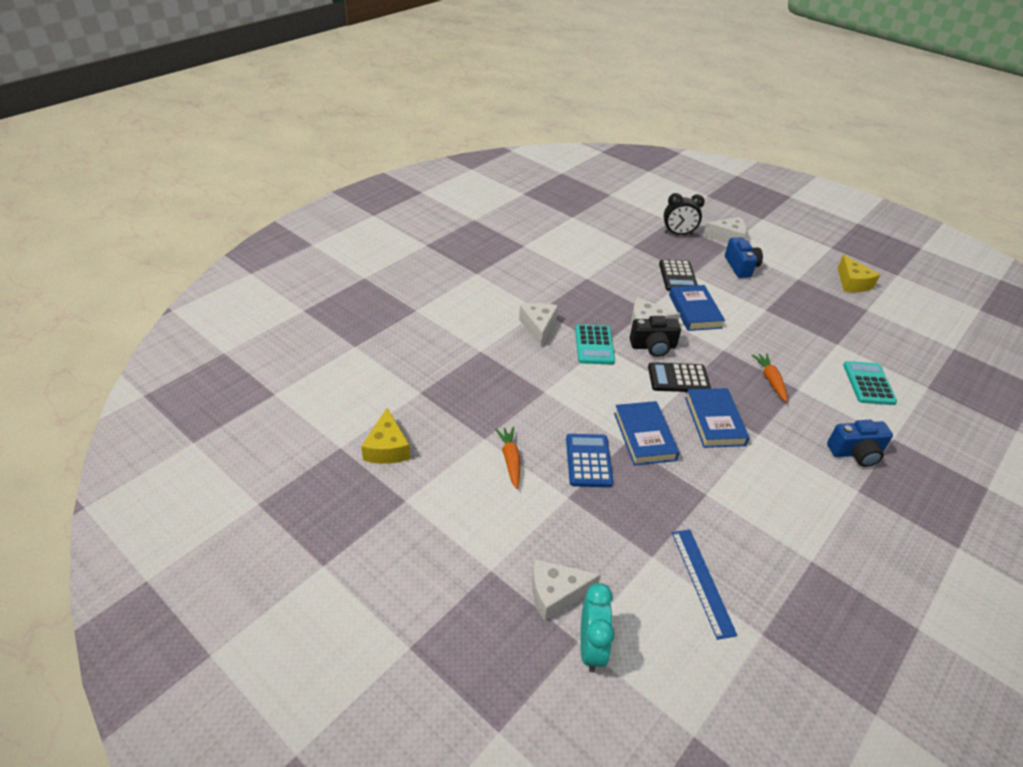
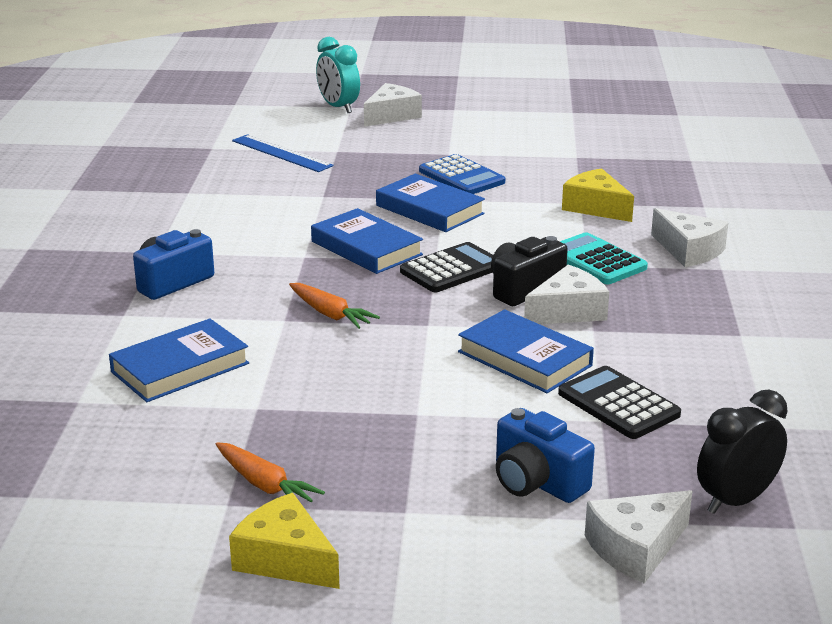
camera: 145 degrees right, 15 degrees down
(387, 448) = (642, 126): yellow cheese -> yellow cheese (595, 207)
(510, 460) = (531, 154): orange carrot -> orange carrot (265, 485)
(868, 383) = (180, 368): turquoise calculator -> blue book

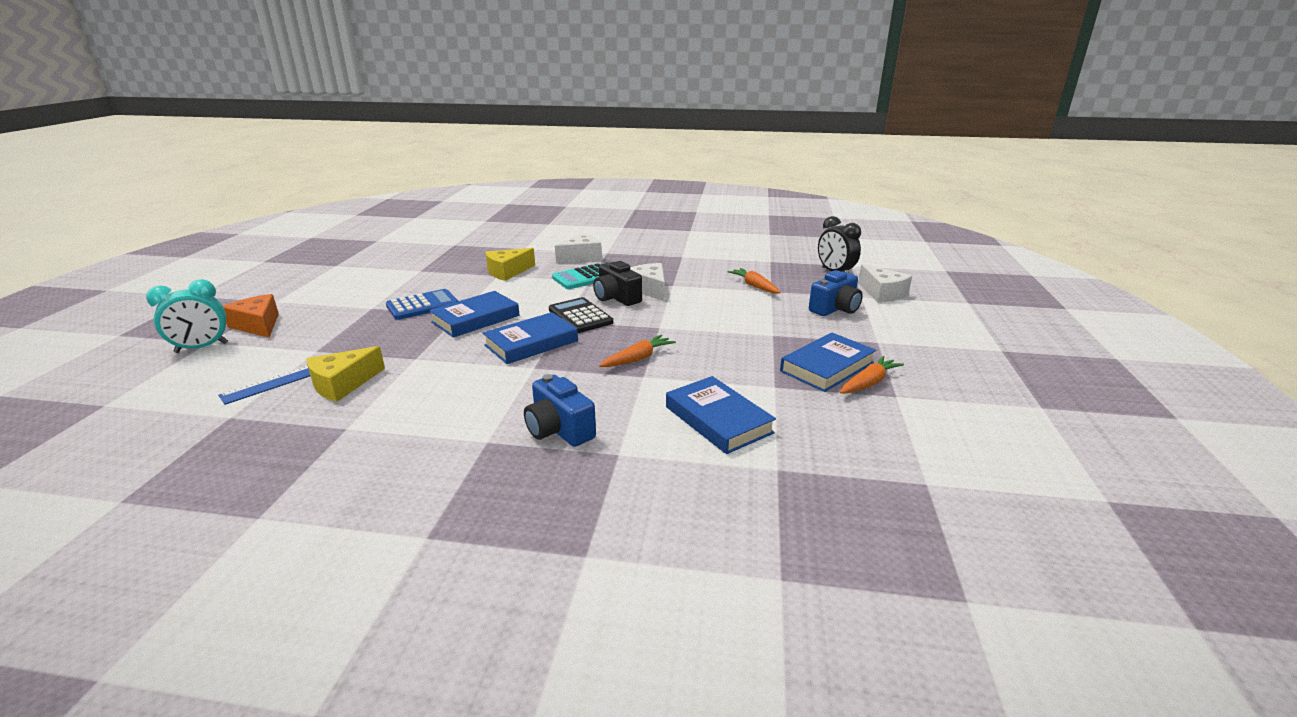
camera: 85 degrees left, 0 degrees up
(285, 559) = (942, 376): yellow cheese -> yellow cheese (343, 384)
(391, 116) = (258, 325): white cheese -> orange cheese
(524, 359) = (706, 303): blue book -> blue book (827, 367)
(618, 404) = (754, 286): black calculator -> orange carrot

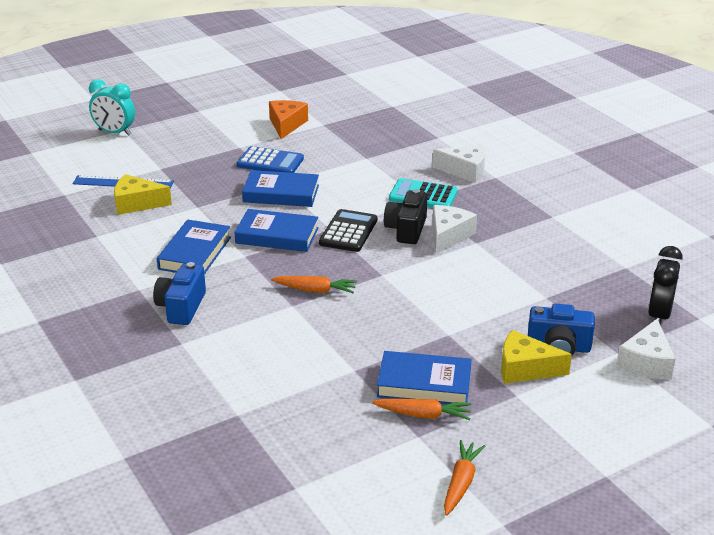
camera: 50 degrees right, 5 degrees up
(258, 325) = (162, 128): orange cheese -> orange cheese (286, 125)
(508, 272) = (379, 158): yellow cheese -> yellow cheese (525, 368)
(718, 420) = (271, 364): blue book -> blue book (195, 253)
(754, 286) = (543, 284): orange carrot -> orange carrot (461, 483)

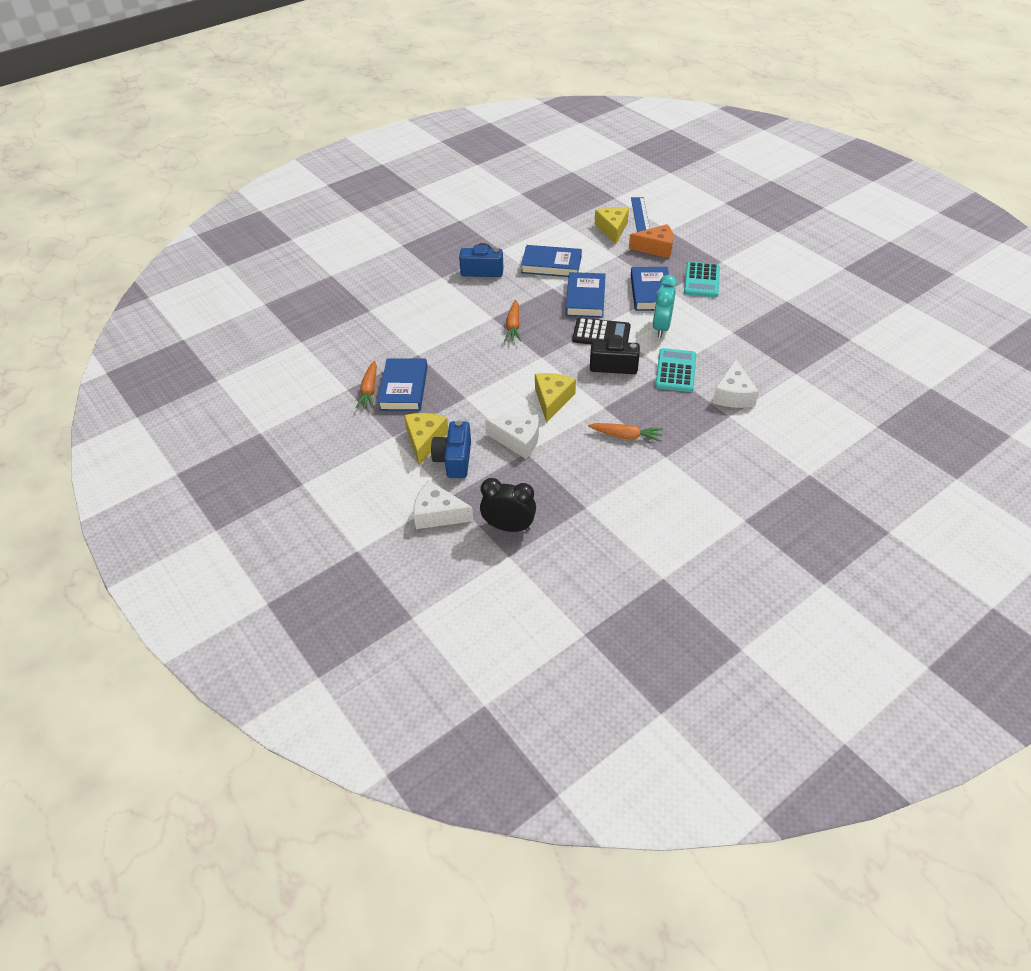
camera: 85 degrees right, 15 degrees up
(115, 132) = (718, 200): turquoise clock -> turquoise clock (661, 327)
(270, 162) = (701, 280): blue calculator -> turquoise calculator
(286, 125) = (775, 280): orange cheese -> orange cheese (656, 248)
(448, 236) = (610, 390): white cheese -> white cheese (518, 440)
(460, 273) = (552, 400): none -> yellow cheese
(461, 483) = (300, 411): orange carrot -> orange carrot (626, 436)

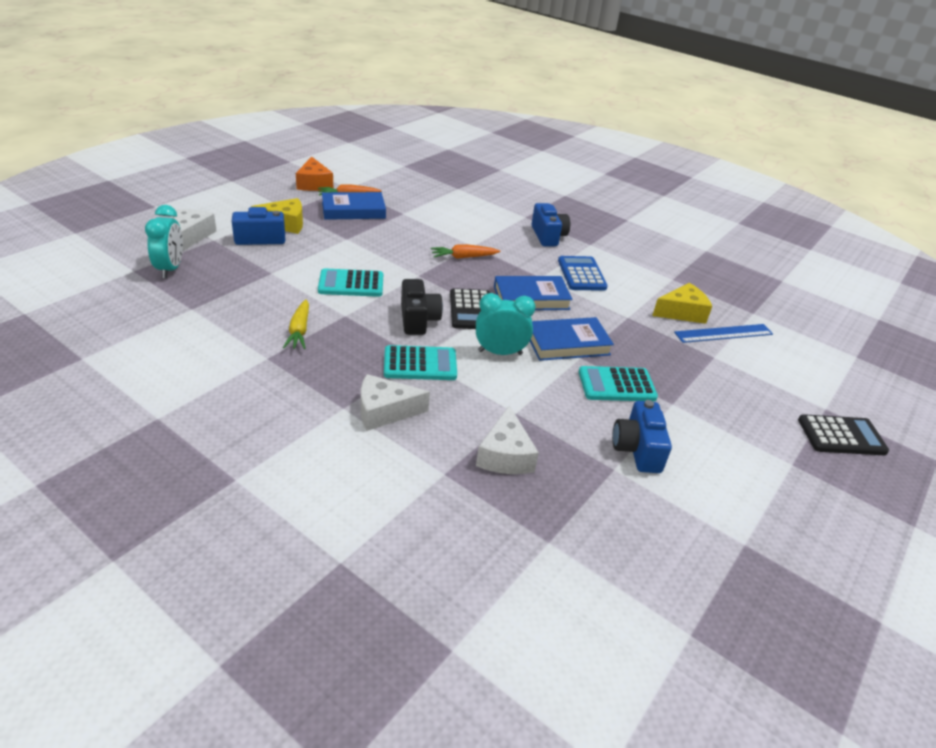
camera: 70 degrees right, 10 degrees down
(509, 527) = (170, 269): black clock -> turquoise clock
(518, 440) = (288, 268): white cheese -> white cheese (505, 455)
(551, 265) = (581, 274): blue book -> blue calculator
(552, 400) = (351, 284): yellow cheese -> turquoise calculator
(626, 436) = (299, 331): orange carrot -> yellow carrot
(656, 248) = (665, 346): orange cheese -> orange cheese (314, 184)
(751, 205) = (841, 436): none -> black calculator
(768, 287) = (637, 449): none -> blue camera

